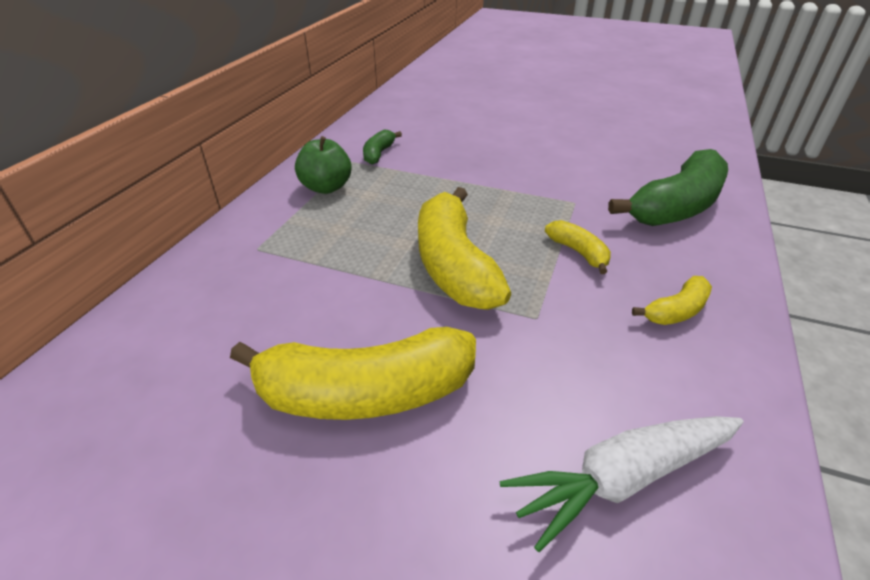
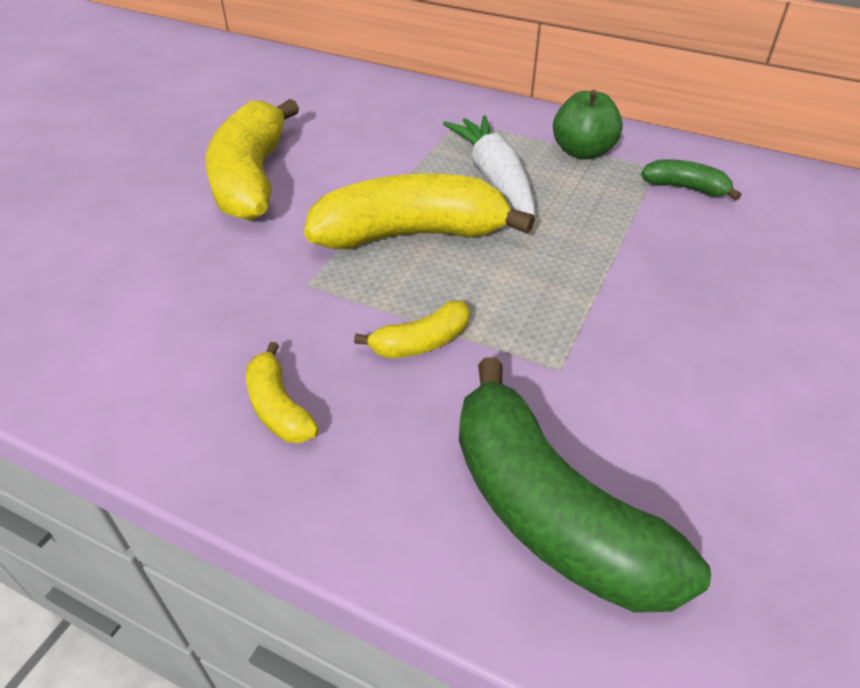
camera: 95 degrees right, 5 degrees up
(622, 478) = (100, 299): white carrot -> white carrot (494, 177)

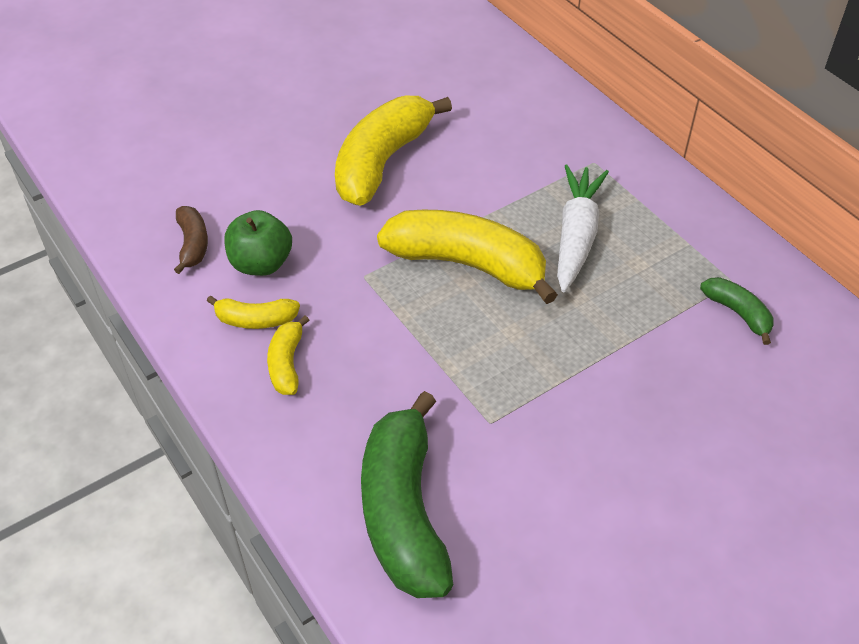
camera: 30 degrees right, 5 degrees up
(67, 326) = (193, 244): none -> brown banana
(421, 342) = (409, 358): yellow banana -> yellow banana (256, 320)
(582, 152) = (677, 238): green apple -> green apple (261, 263)

